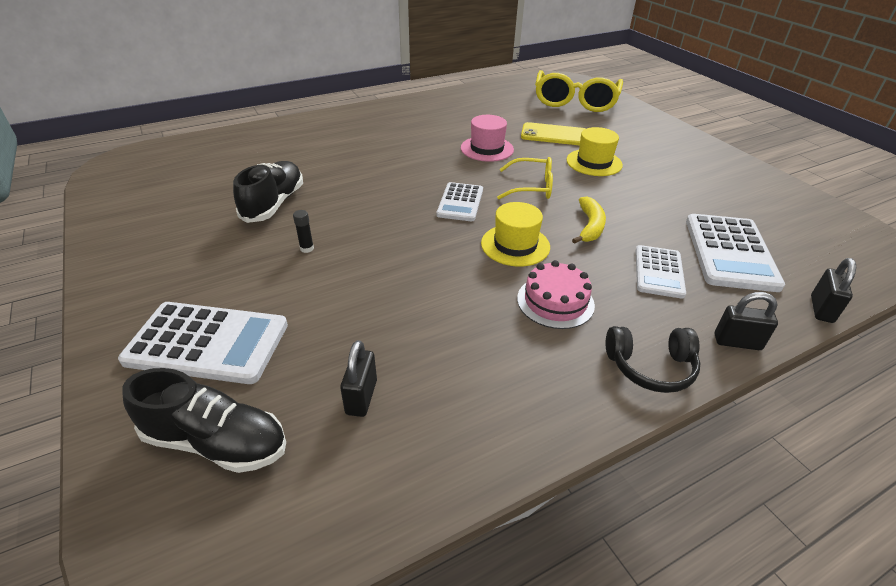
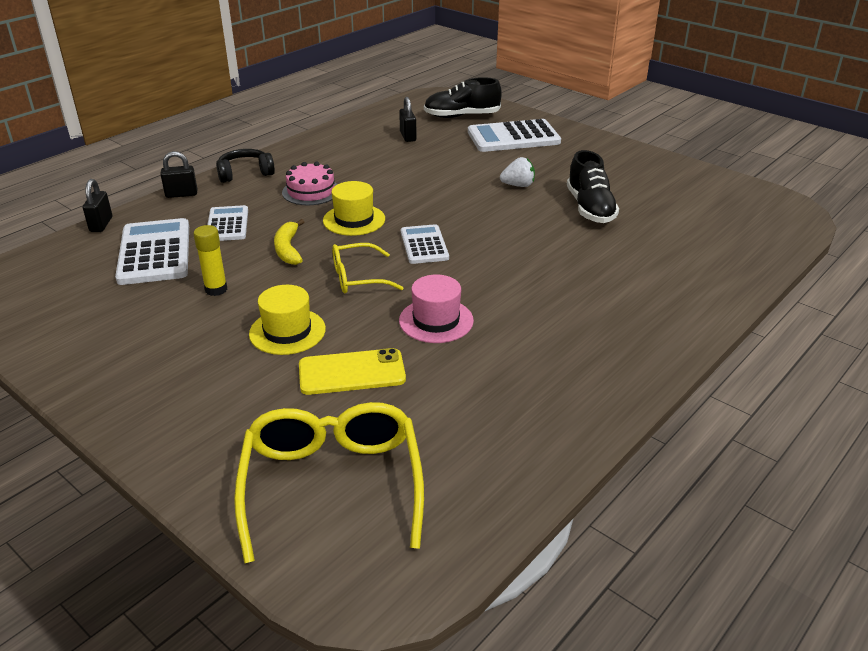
camera: 160 degrees right, 5 degrees down
(307, 248) = (518, 185): black glue stick -> white strawberry
(654, 202) = (216, 289): none -> yellow glue stick

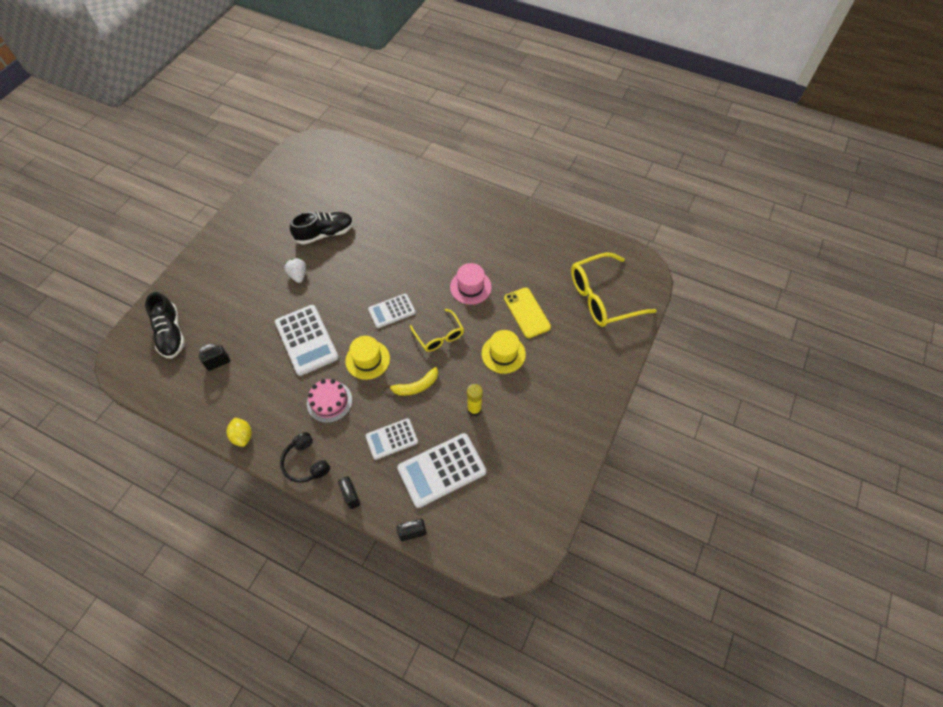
camera: 105 degrees left, 25 degrees up
(306, 145) = (243, 436): none -> yellow lemon
(513, 137) = (214, 290): white calculator -> white calculator (306, 340)

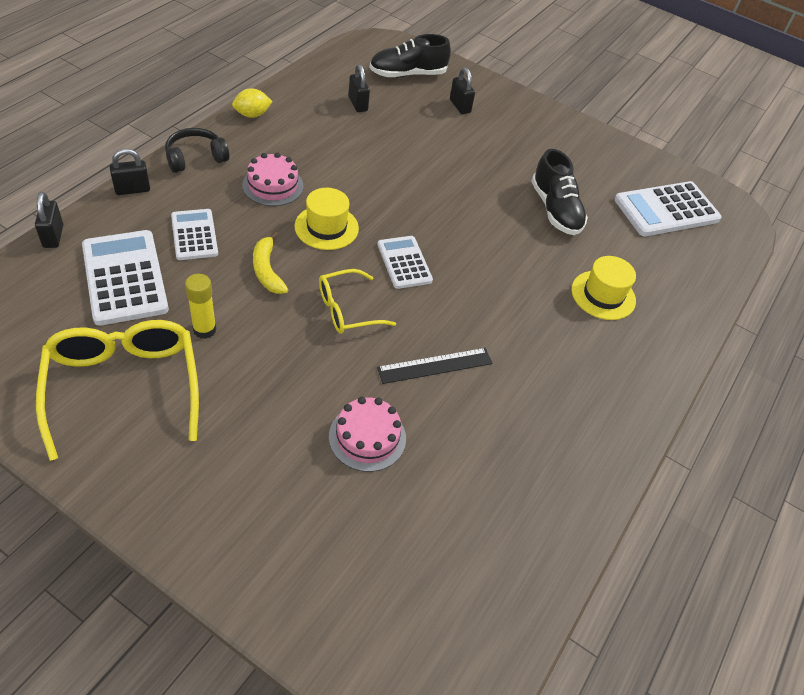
camera: 90 degrees right, 10 degrees down
(213, 294) = (460, 106): none -> black padlock
(298, 275) = (481, 177): white strawberry -> none
(306, 340) = (373, 175): white calculator -> white calculator (666, 210)
(470, 287) = (435, 365): pink hat -> black ruler
(503, 354) = (292, 385): yellow hat -> yellow hat (603, 295)
(527, 312) = (367, 437): yellow phone -> pink cake
(603, 297) = (378, 581): yellow glasses -> yellow glasses (124, 388)

